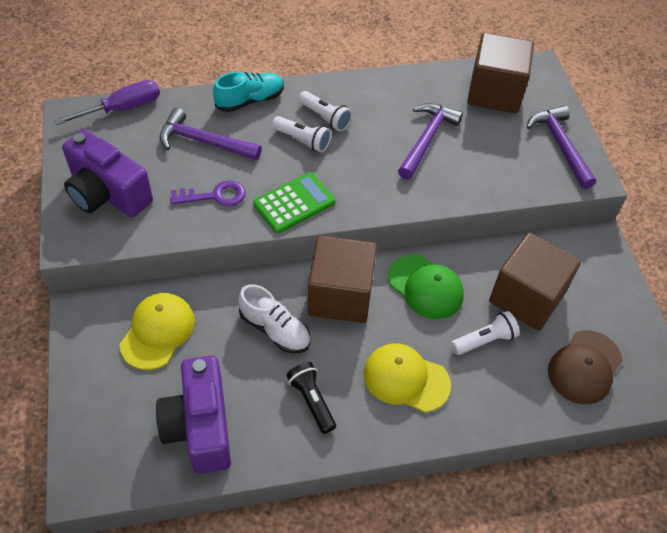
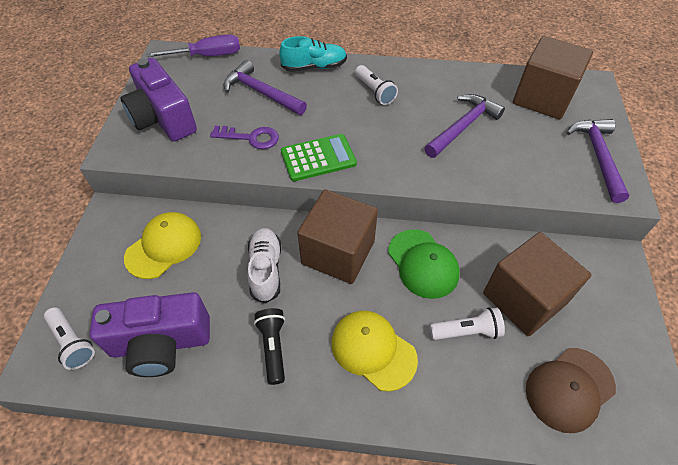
camera: 20 degrees right, 0 degrees up
(200, 426) = (161, 344): purple camera -> purple camera turned 105 degrees counterclockwise
(275, 329) = (266, 269): white shoe -> white shoe turned 150 degrees counterclockwise
(303, 140) = (347, 106): white flashlight -> white flashlight (72, 342)

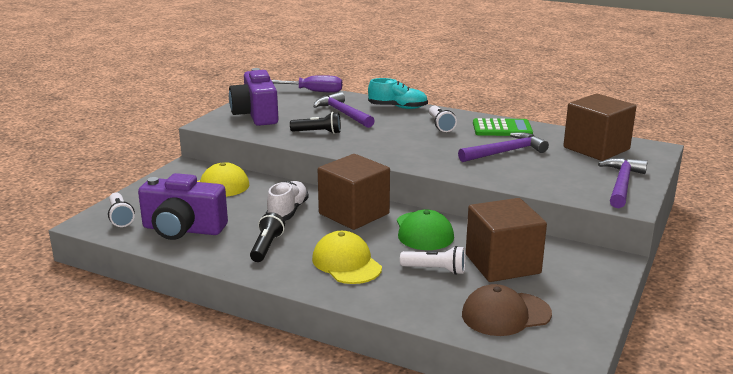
camera: 20 degrees right, 30 degrees down
(251, 138) = (318, 132): purple key -> black flashlight
(318, 158) = (365, 149): green calculator -> green calculator (502, 129)

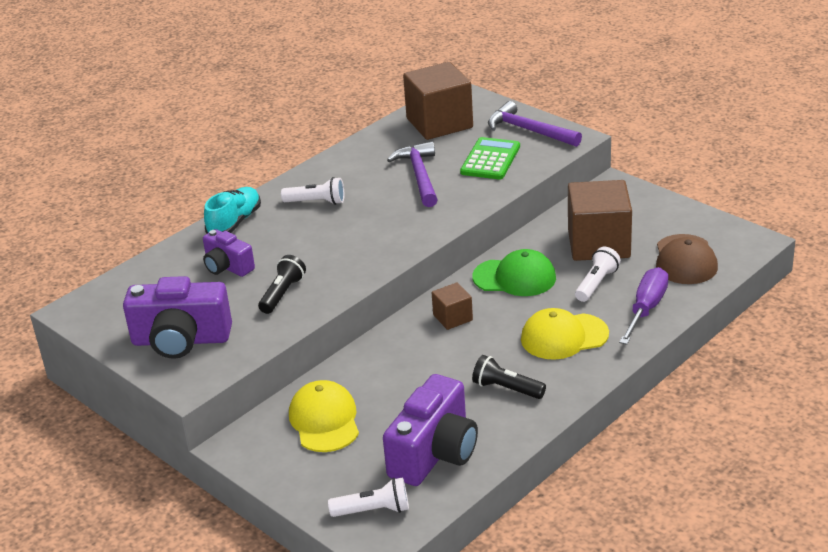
camera: 70 degrees left, 10 degrees up
(288, 211) = (424, 365): white shoe -> none
(312, 91) = (119, 283): purple screwdriver -> purple screwdriver (646, 309)
(343, 113) = (227, 267): purple hammer -> purple camera
(354, 214) = (453, 318): brown cube -> brown cube, size x0.49
(502, 129) = (352, 165): green calculator -> green calculator (490, 159)

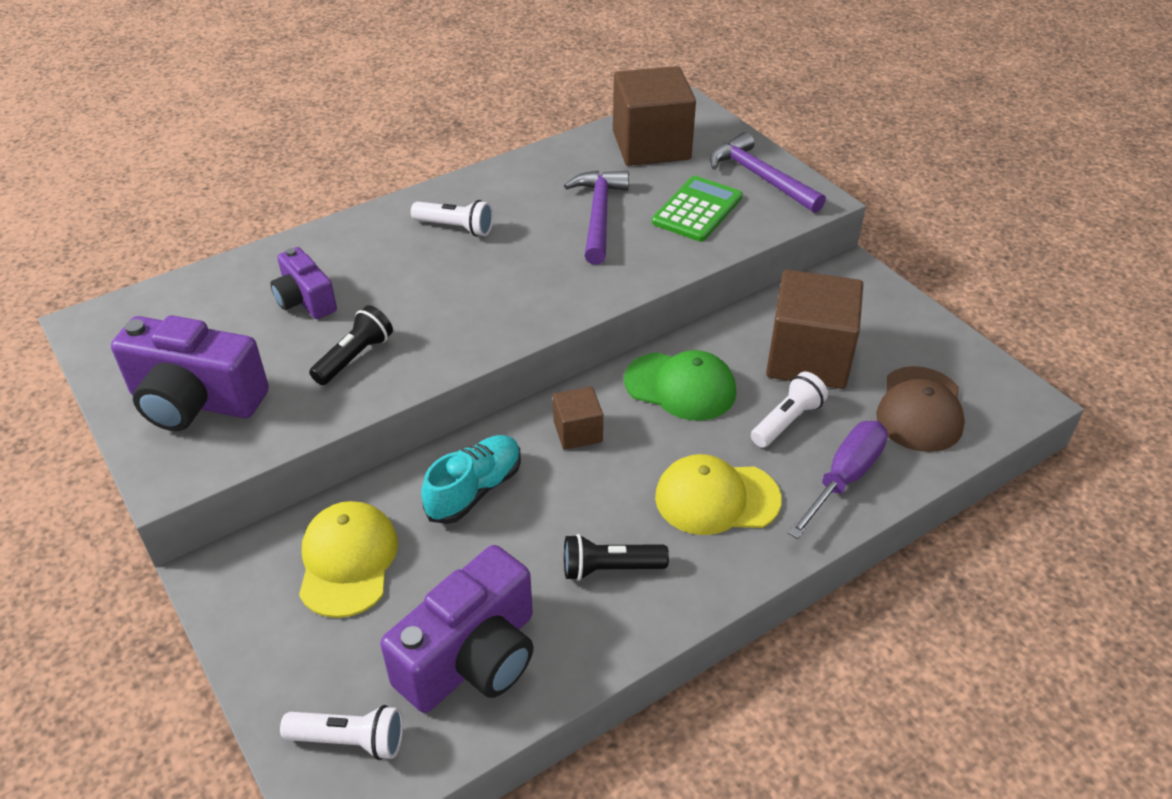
camera: 10 degrees right, 10 degrees up
(235, 222) = (344, 236): turquoise shoe -> turquoise shoe (474, 490)
(506, 389) = (610, 568): black flashlight -> black flashlight turned 45 degrees counterclockwise

